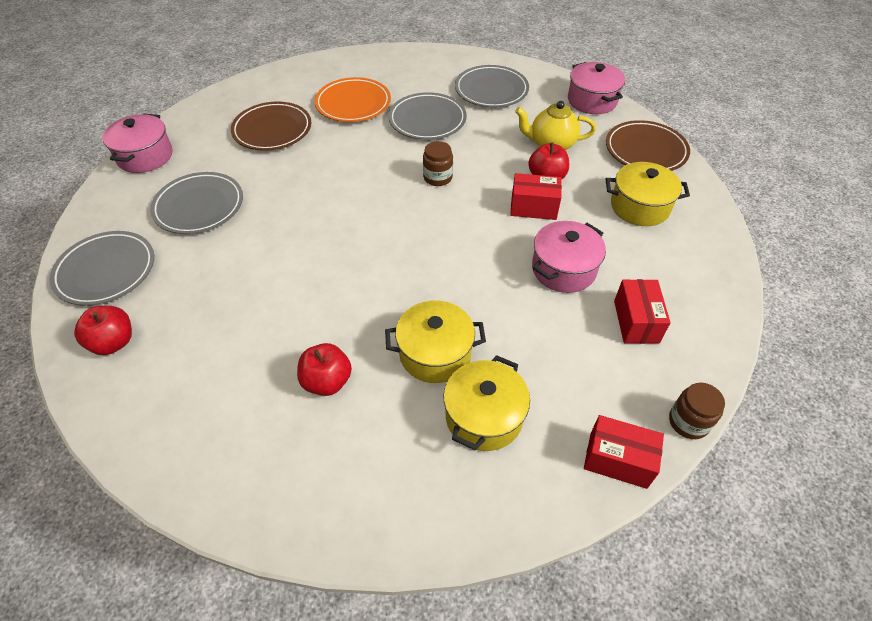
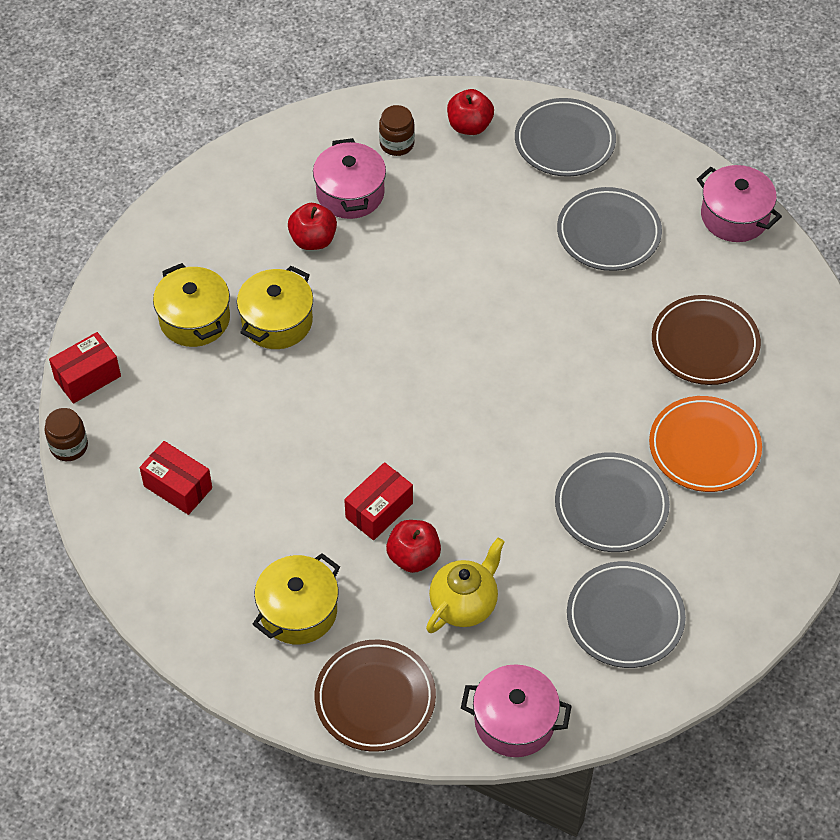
camera: 125 degrees right, 5 degrees up
(437, 177) = (496, 453): brown jar -> brown jar (397, 144)
(563, 269) = (280, 476): pink pot -> pink pot (350, 193)

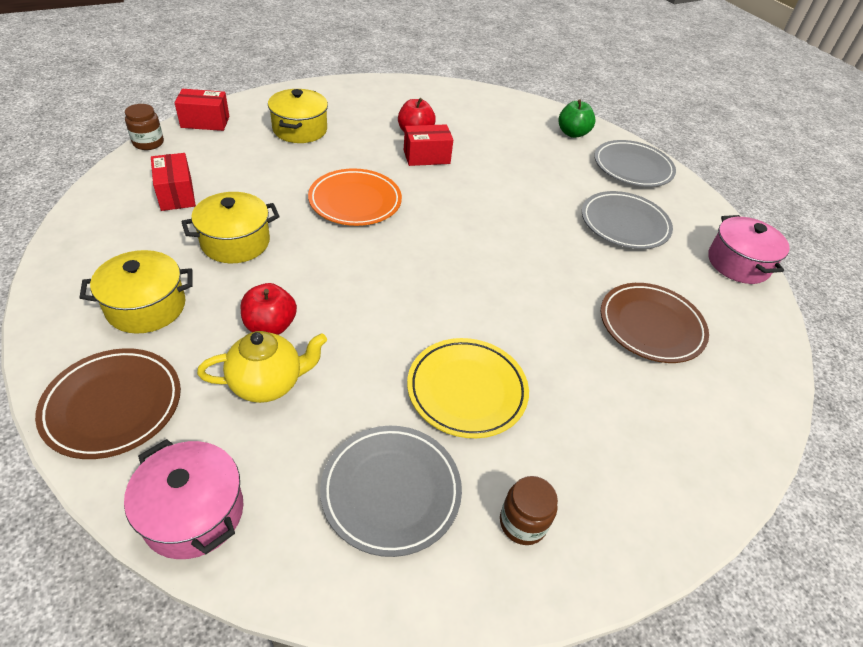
camera: 30 degrees right, 10 degrees down
(277, 321) = (346, 154): yellow pot -> yellow pot (235, 242)
(350, 193) = (462, 125): pink pot -> none
(379, 510) = (283, 282): red box -> red box (426, 157)
(397, 144) = (516, 120): brown jar -> brown jar (523, 523)
(469, 126) = (572, 133): red apple -> green apple
(611, 506) = (467, 390): grey plate -> yellow plate
(704, 447) = (591, 397): orange plate -> orange plate (355, 201)

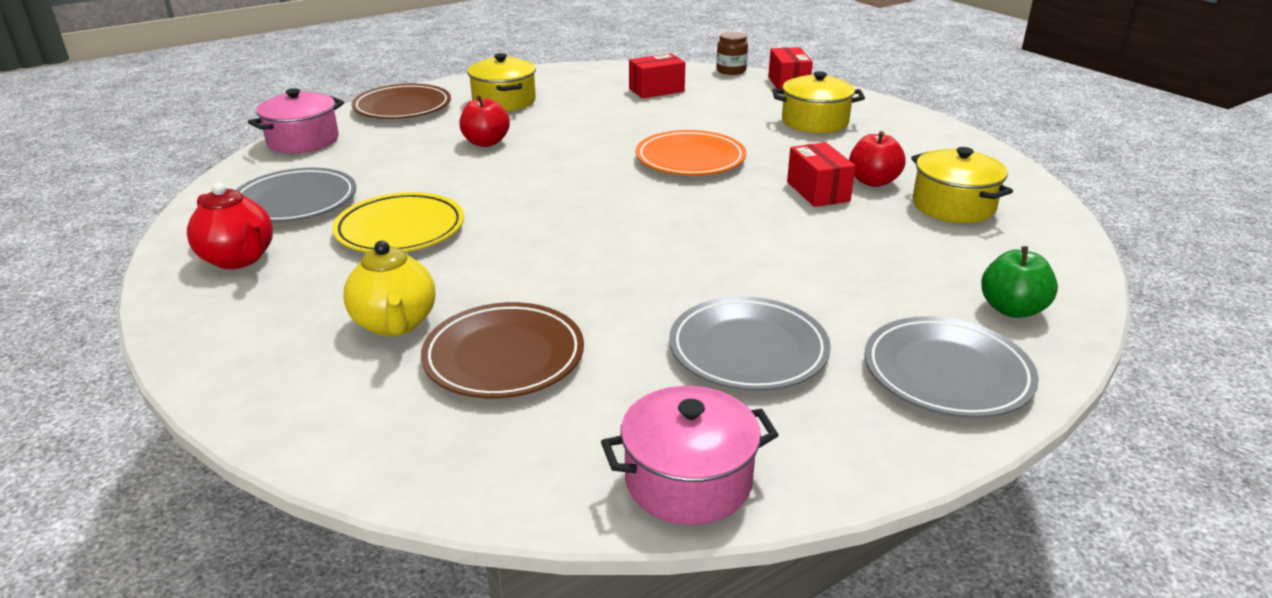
camera: 90 degrees right, 15 degrees down
(235, 242) = (595, 118): yellow pot -> yellow pot (953, 206)
(268, 383) = (418, 148): yellow teapot -> yellow teapot (395, 324)
(523, 523) = (239, 259): brown jar -> red teapot

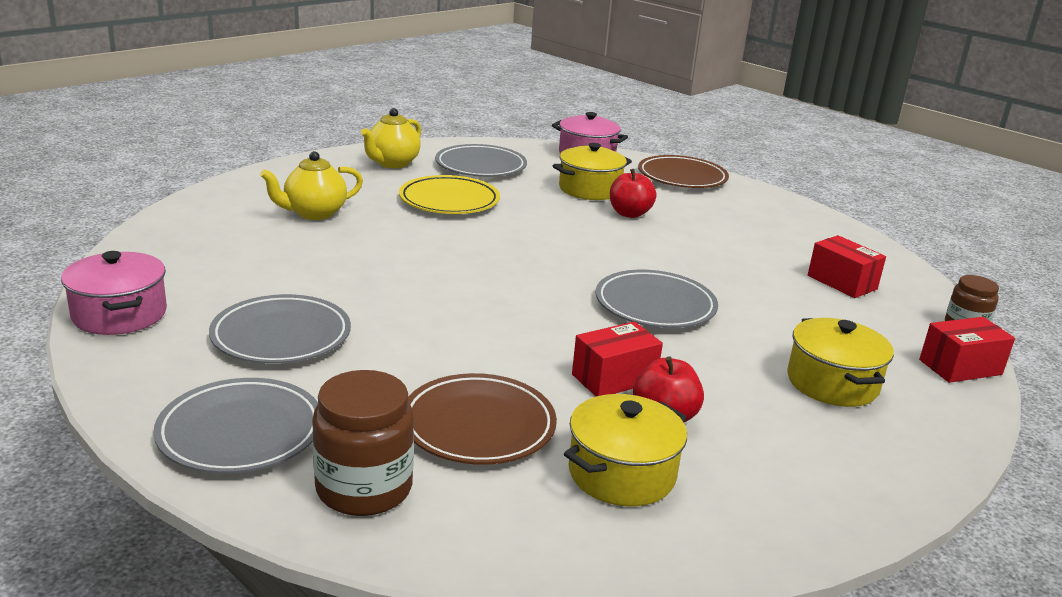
camera: 75 degrees right, 5 degrees down
(239, 259) = (392, 163): red teapot -> yellow teapot
(504, 101) = (733, 213): yellow pot -> yellow pot (589, 189)
(504, 357) = (273, 248): brown plate -> brown plate (478, 425)
(690, 159) = (655, 305): orange plate -> grey plate
(1012, 309) = (364, 488): green apple -> brown jar

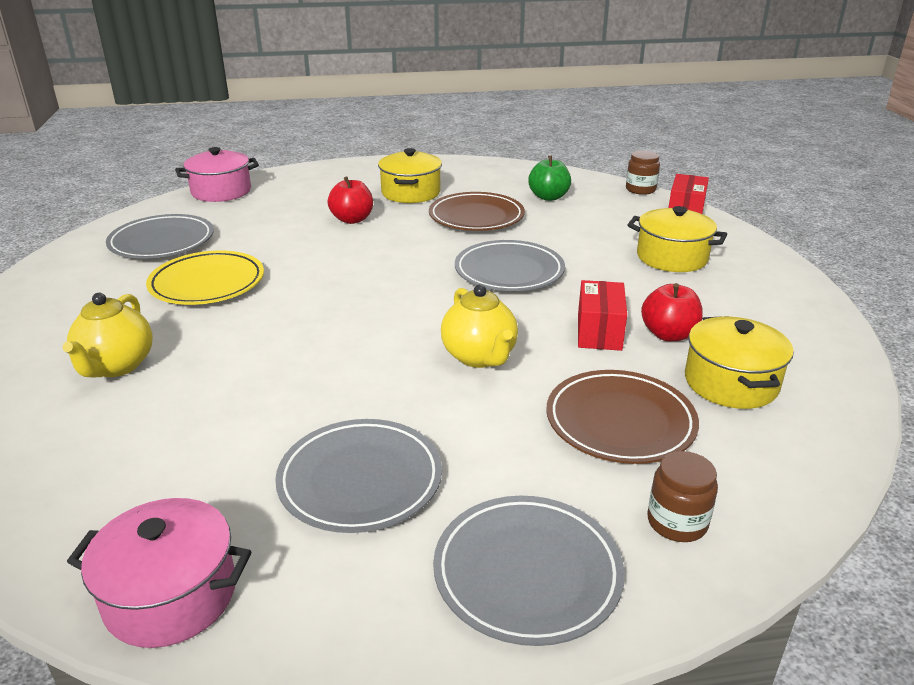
camera: 50 degrees left, 5 degrees up
(364, 488) = (677, 522): brown jar -> brown jar, size x0.62
(392, 163) = (76, 281): yellow teapot -> yellow teapot (480, 357)
(589, 189) = (286, 216): yellow pot -> yellow pot (411, 193)
(682, 177) = (321, 176): brown plate -> brown plate (476, 217)
(842, 282) = (548, 197): red box -> green apple

